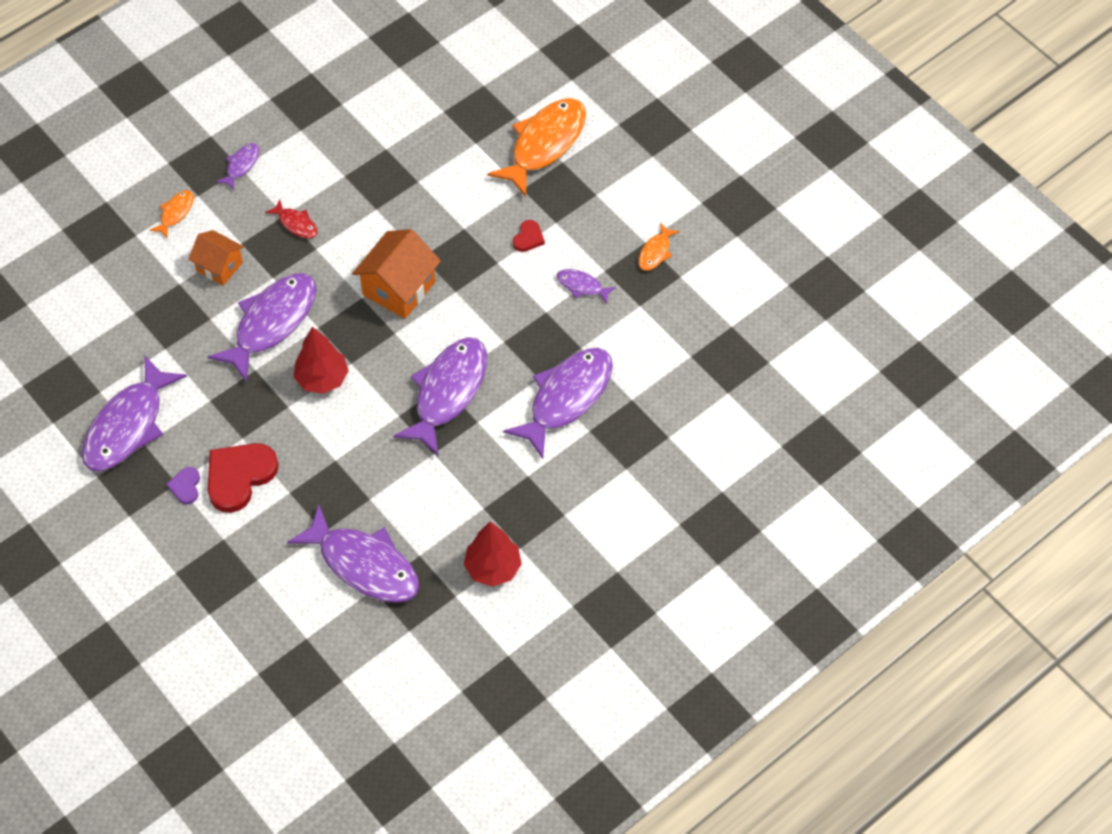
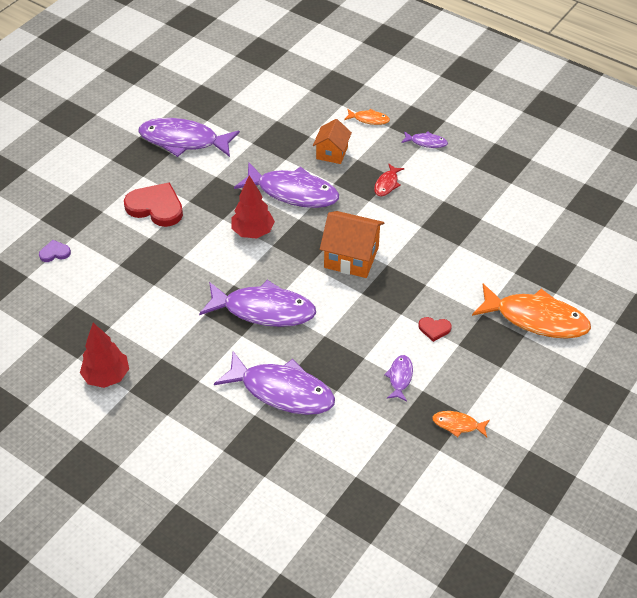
camera: 75 degrees right, 10 degrees down
(185, 486) = (141, 181): purple heart -> purple heart (55, 253)
(364, 564) = (95, 295): purple fish -> none

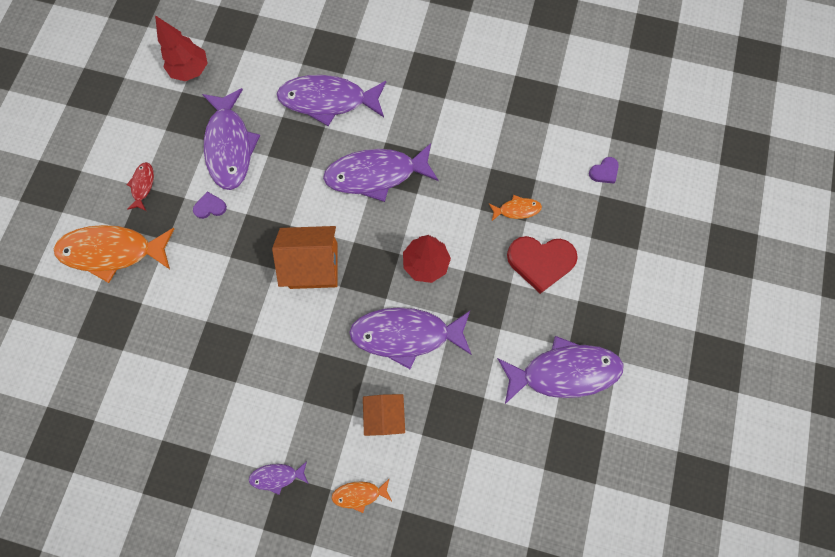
camera: 160 degrees right, 25 degrees up
(107, 376) = (480, 67): red tree -> red tree (191, 71)
(387, 184) = (306, 385): red fish -> red fish (143, 185)
(400, 377) = (230, 146): purple fish -> purple fish, size x2.18
(434, 329) = (210, 207): red heart -> purple heart
(458, 425) = (170, 118): orange fish -> orange fish (516, 210)

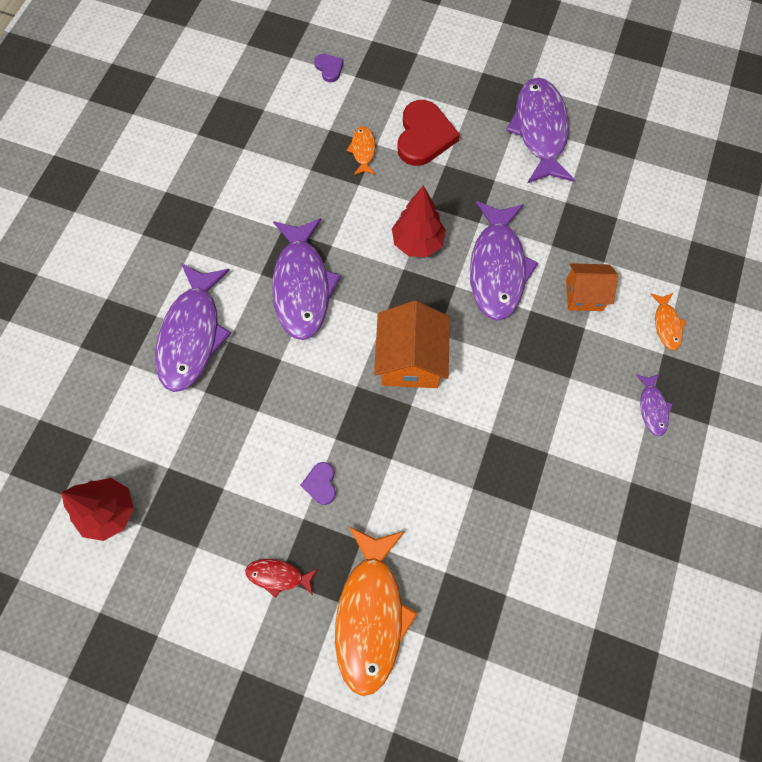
camera: 85 degrees left, 5 degrees down
(230, 146) = (237, 458): purple fish -> none

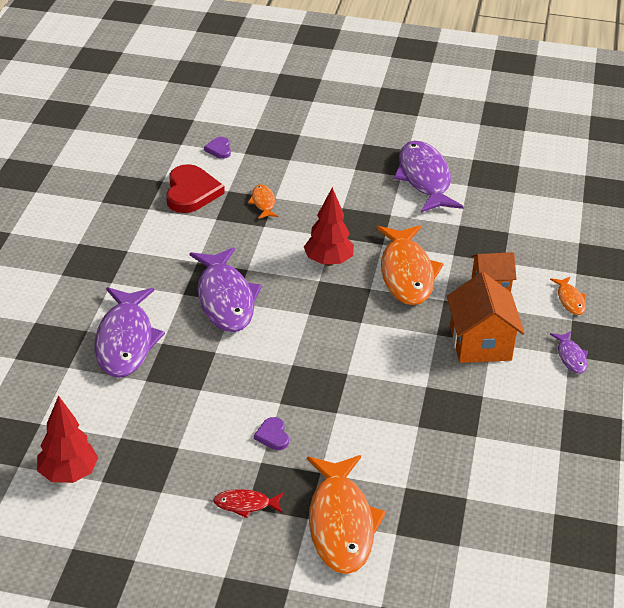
camera: 10 degrees left, 30 degrees down
(329, 68) = (219, 149): purple heart -> purple heart turned 150 degrees counterclockwise
(410, 360) = (339, 342): orange house -> orange house (480, 343)
(424, 136) = (318, 189): red heart -> red heart (191, 192)
(497, 268) = (406, 273): purple fish -> orange fish

